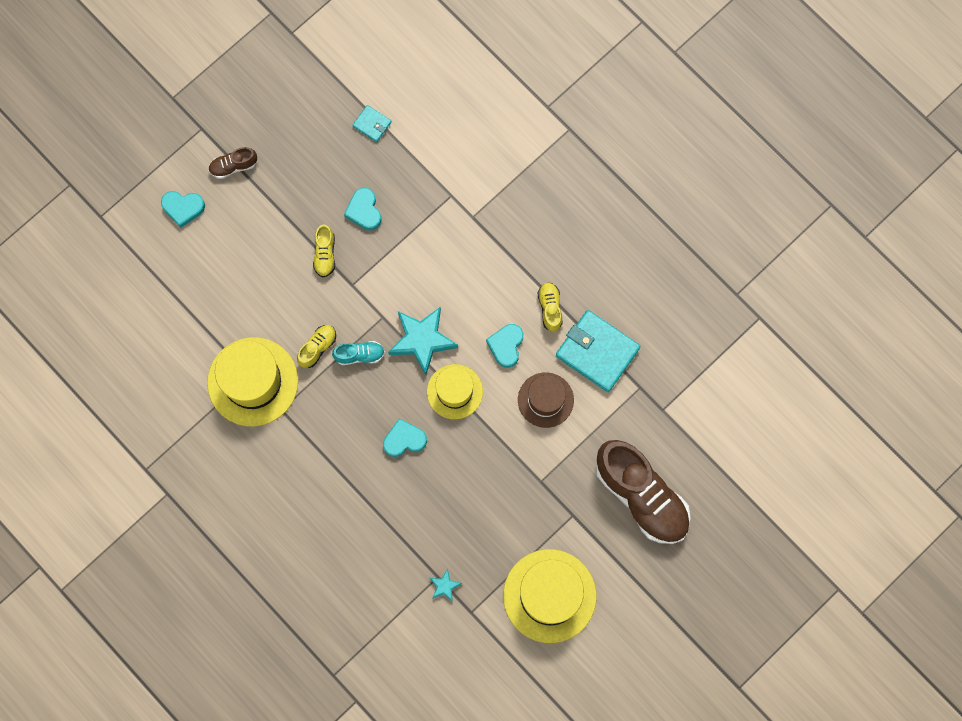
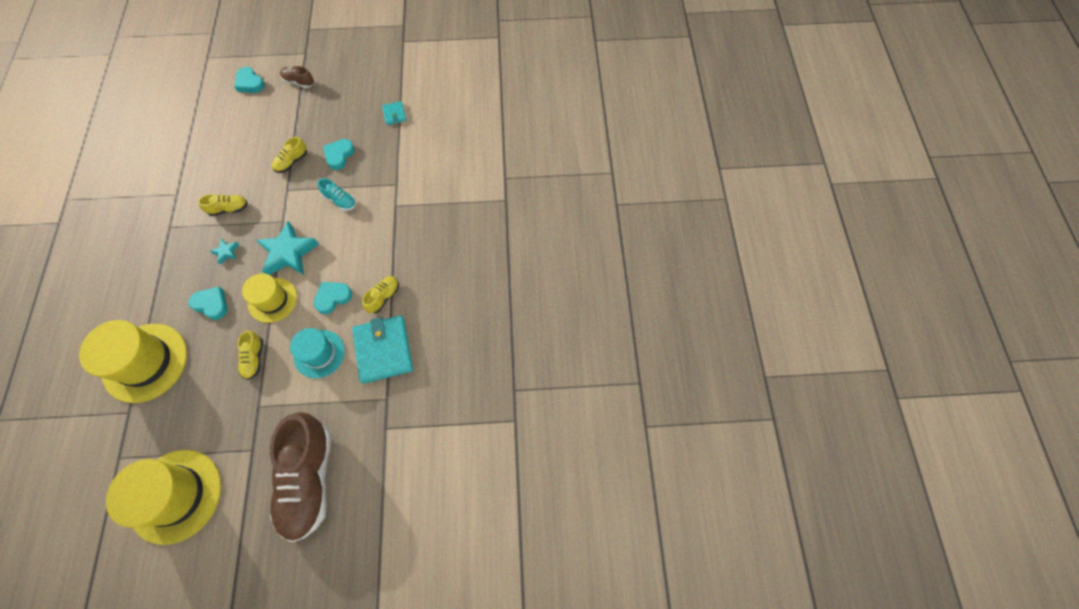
camera: 40 degrees right, 10 degrees down
(253, 381) = (174, 199): yellow hat -> yellow hat (145, 362)
(359, 355) = (246, 232): turquoise shoe -> turquoise shoe (340, 200)
(444, 586) = (125, 423): turquoise star -> turquoise star (226, 252)
(494, 450) = (254, 358): none -> yellow shoe
(545, 400) = (319, 353): brown hat -> turquoise hat

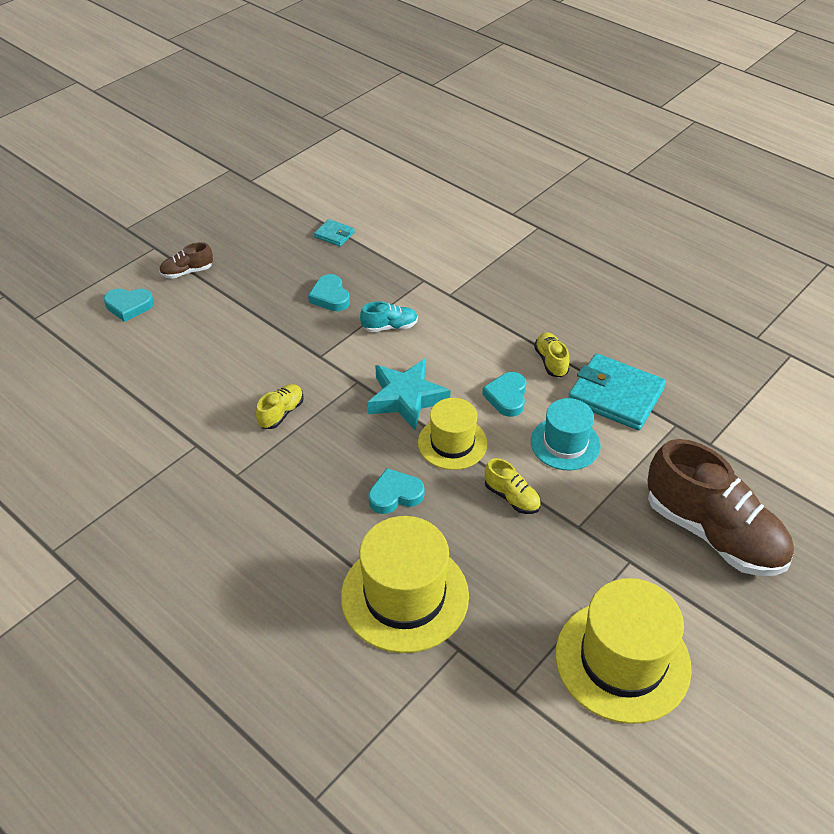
camera: 45 degrees left, 20 degrees down
(226, 252) = (339, 446): turquoise star -> none
(292, 162) = (288, 333): yellow shoe -> none

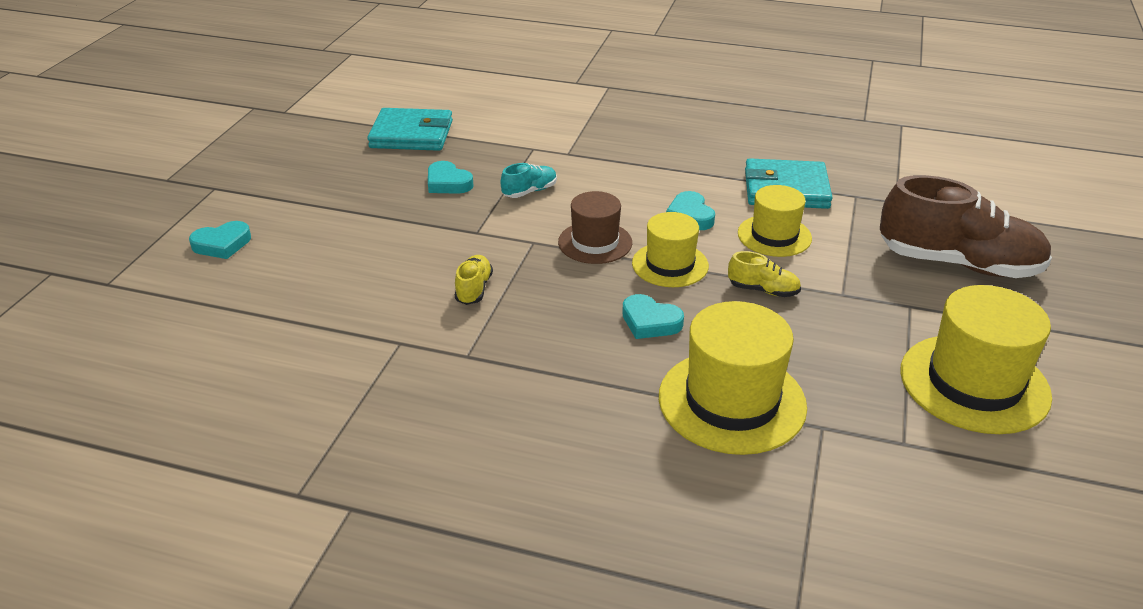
camera: 25 degrees left, 10 degrees down
(187, 272) = (270, 199): brown shoe -> none
(334, 235) = (411, 134): turquoise wallet -> turquoise wallet, size x2.10
(395, 495) = (650, 322): turquoise heart -> turquoise heart turned 105 degrees counterclockwise
(406, 398) = (595, 242): turquoise star -> brown hat
(551, 361) = (707, 179): yellow shoe -> none
(565, 443) = (774, 236): turquoise hat -> yellow hat

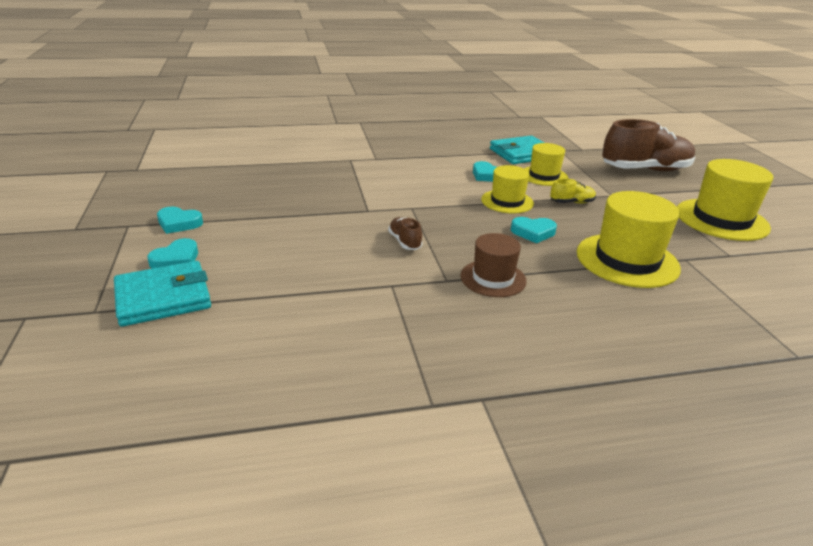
camera: 30 degrees left, 5 degrees down
(411, 134) = (255, 166): turquoise wallet -> turquoise wallet (163, 297)
(448, 183) = (314, 188): turquoise heart -> turquoise heart (179, 223)
(474, 289) = (405, 242): yellow shoe -> brown shoe
(529, 191) = (376, 182): turquoise shoe -> none
(595, 242) = (450, 200): brown hat -> brown hat (493, 278)

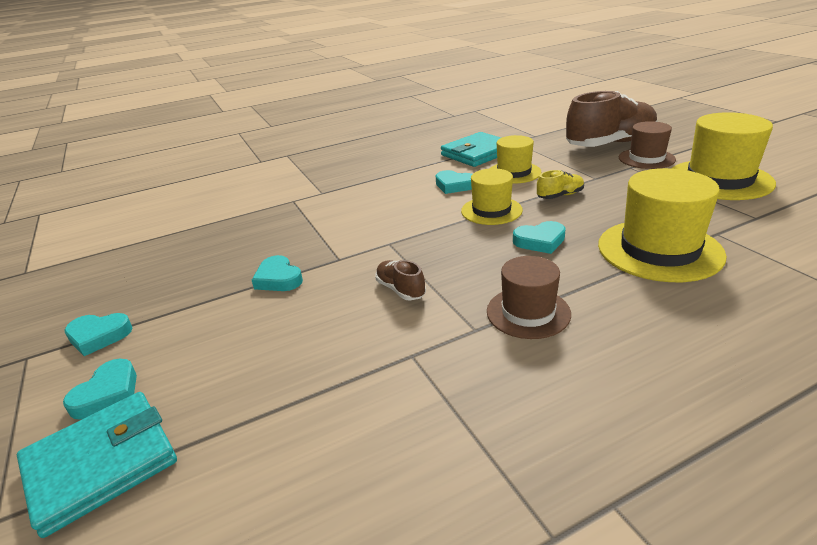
camera: 10 degrees left, 0 degrees up
(317, 214) = (278, 279): none -> turquoise heart
(669, 189) = (646, 158): none -> brown hat

